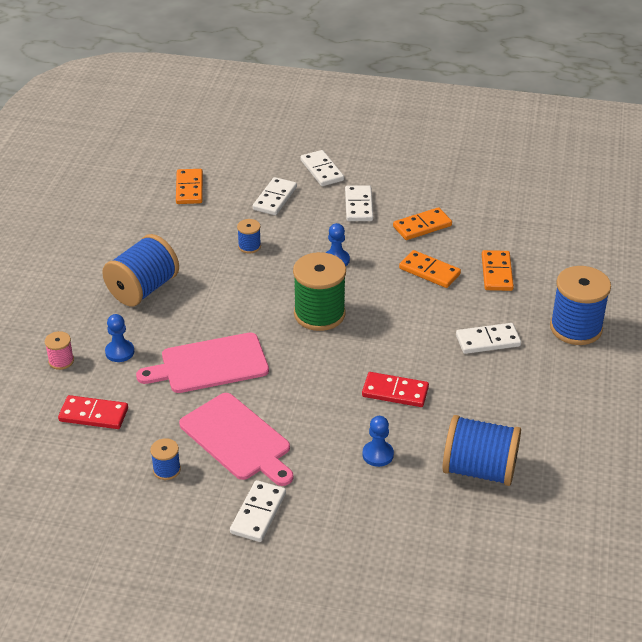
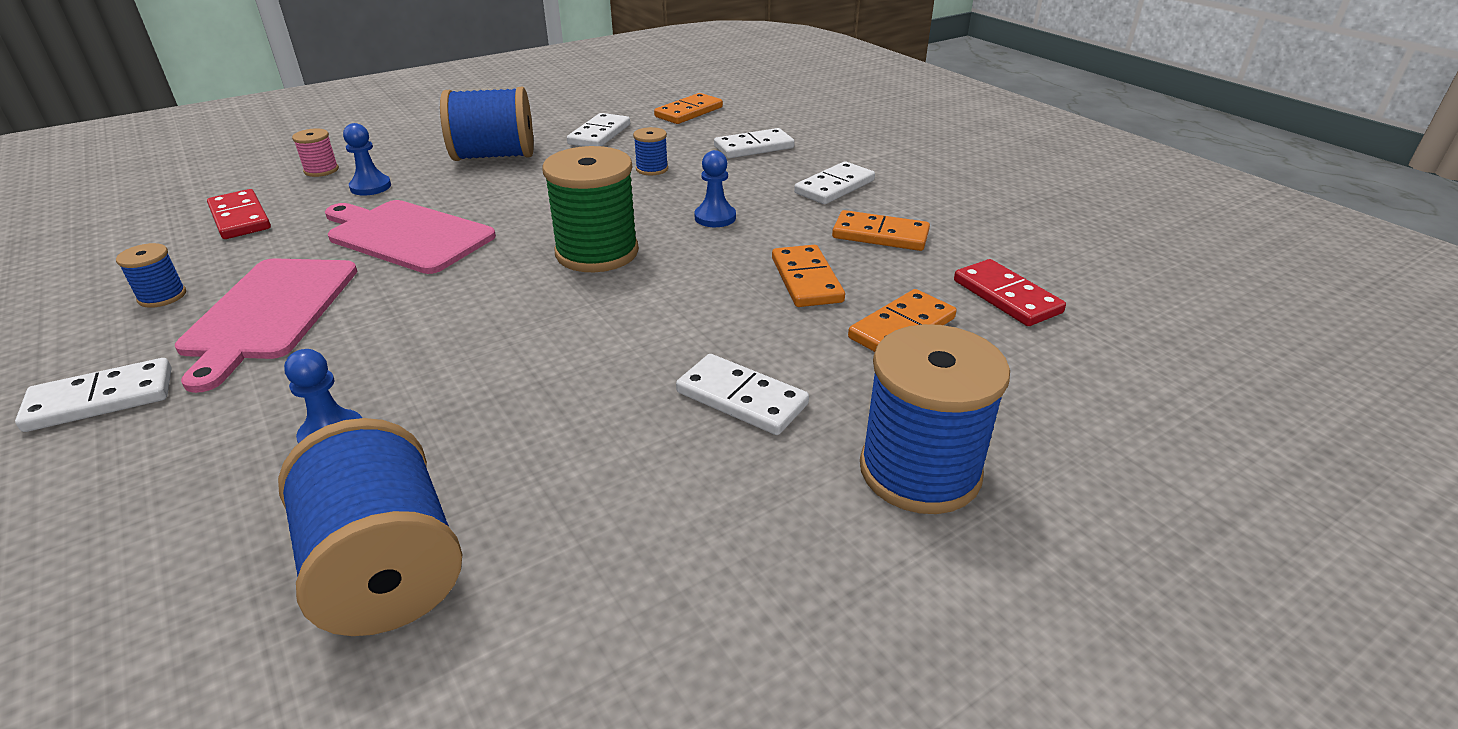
camera: 45 degrees right, 5 degrees down
(322, 170) = (848, 147): white domino -> white domino (600, 134)
(395, 392) = (506, 378): red domino -> red domino (1006, 296)

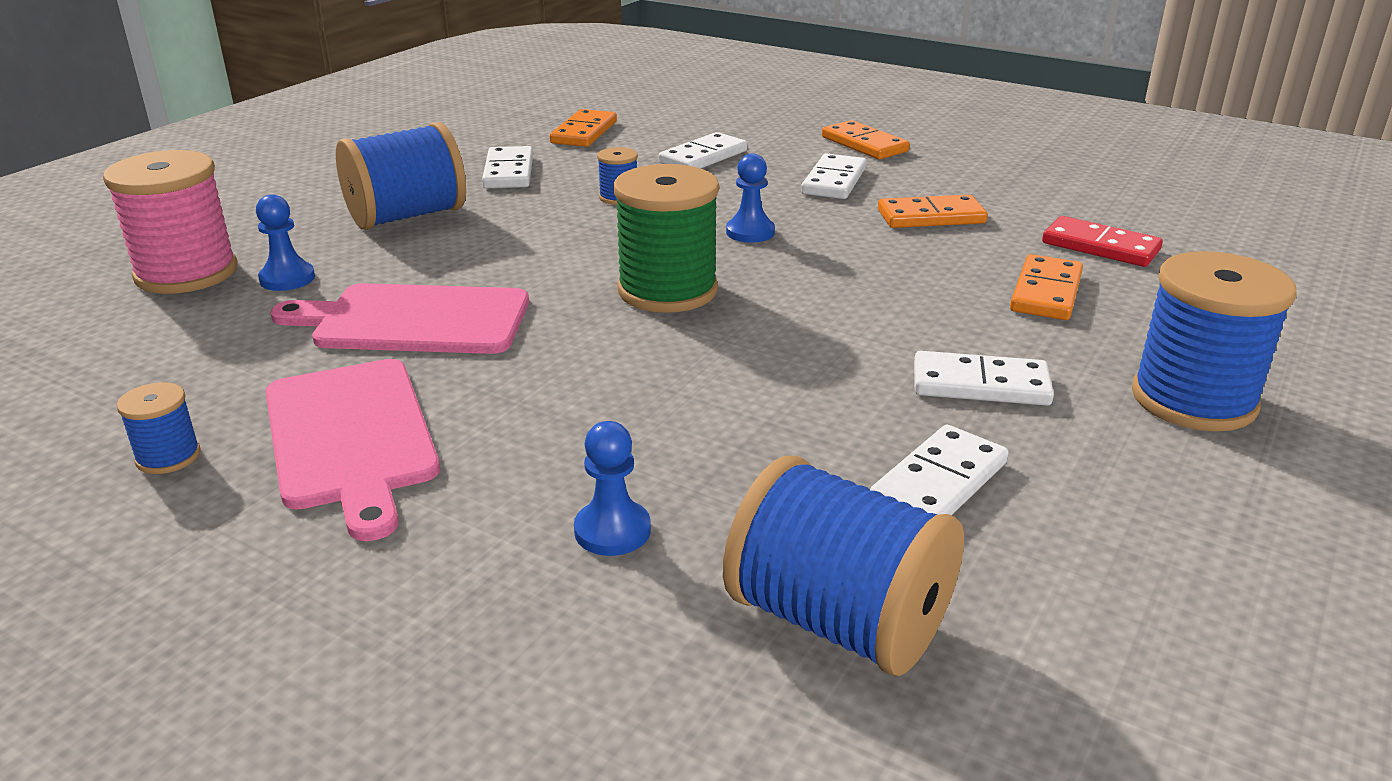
camera: 25 degrees left, 5 degrees down
(101, 399) = (256, 581): white domino -> white domino (938, 482)
(240, 218) = (147, 348): red domino -> none
(321, 170) = (186, 273): pink spool -> pink spool, size x2.12
(806, 280) = (912, 270): orange domino -> orange domino (864, 144)

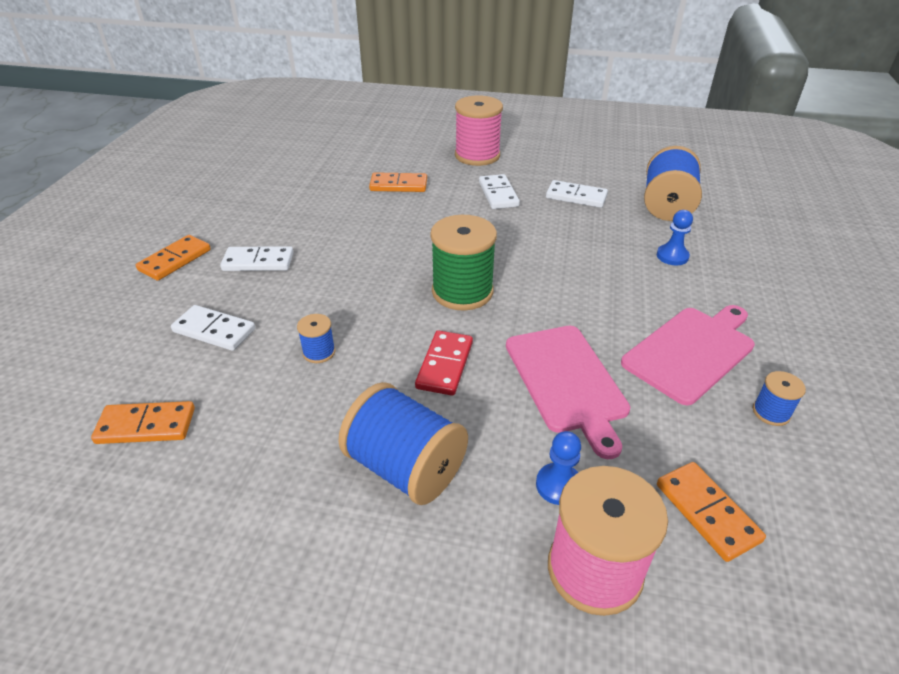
camera: 110 degrees left, 10 degrees up
(509, 172) = (274, 440): white domino -> none
(750, 232) = (362, 279): blue pawn -> none
(931, 217) = (312, 221): orange domino -> orange domino (707, 512)
(1100, 246) = (336, 175): red domino -> red domino (444, 365)
(1193, 400) = (477, 155): blue spool -> pink spool

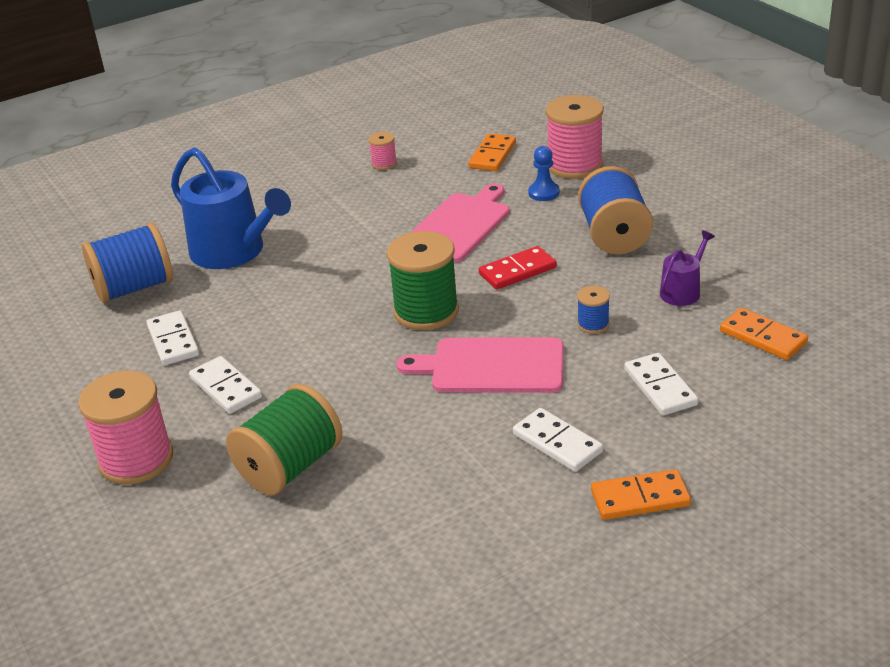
camera: 130 degrees left, 5 degrees down
(265, 435) = (683, 291): none -> purple watering can
(398, 185) = (290, 466): orange domino -> green spool
(498, 194) = (226, 388): white domino -> white domino turned 75 degrees counterclockwise
(672, 256) = (234, 252): blue pawn -> blue watering can
(691, 351) = (359, 202): pink cutting board -> pink cutting board (491, 366)
(771, 412) = (384, 164): blue spool -> pink spool

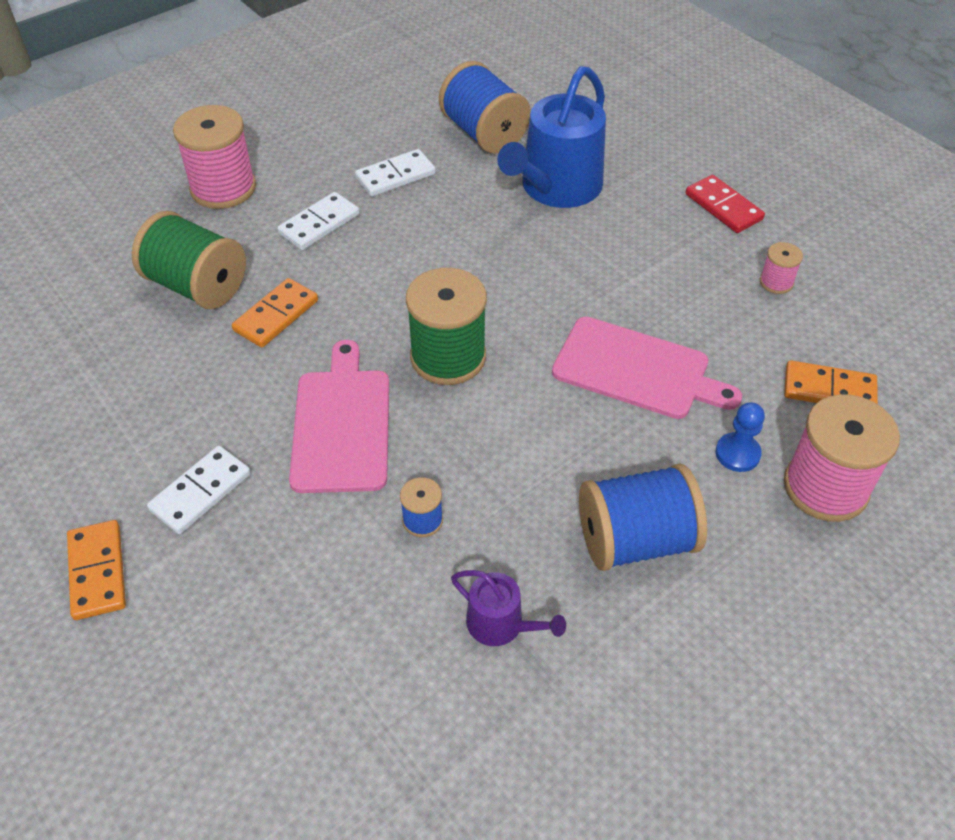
camera: 80 degrees right, 15 degrees up
(517, 271) = (537, 436): red domino -> red domino (723, 207)
(660, 387) = (290, 593): white domino -> none
(763, 337) = (391, 723): orange domino -> orange domino (276, 315)

